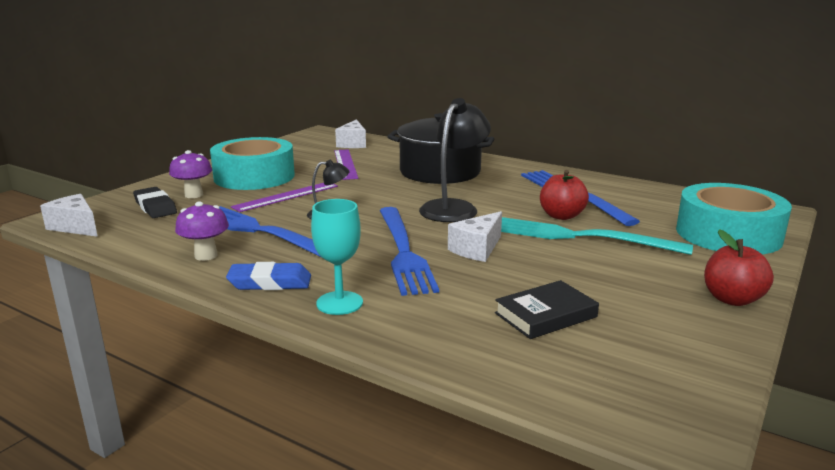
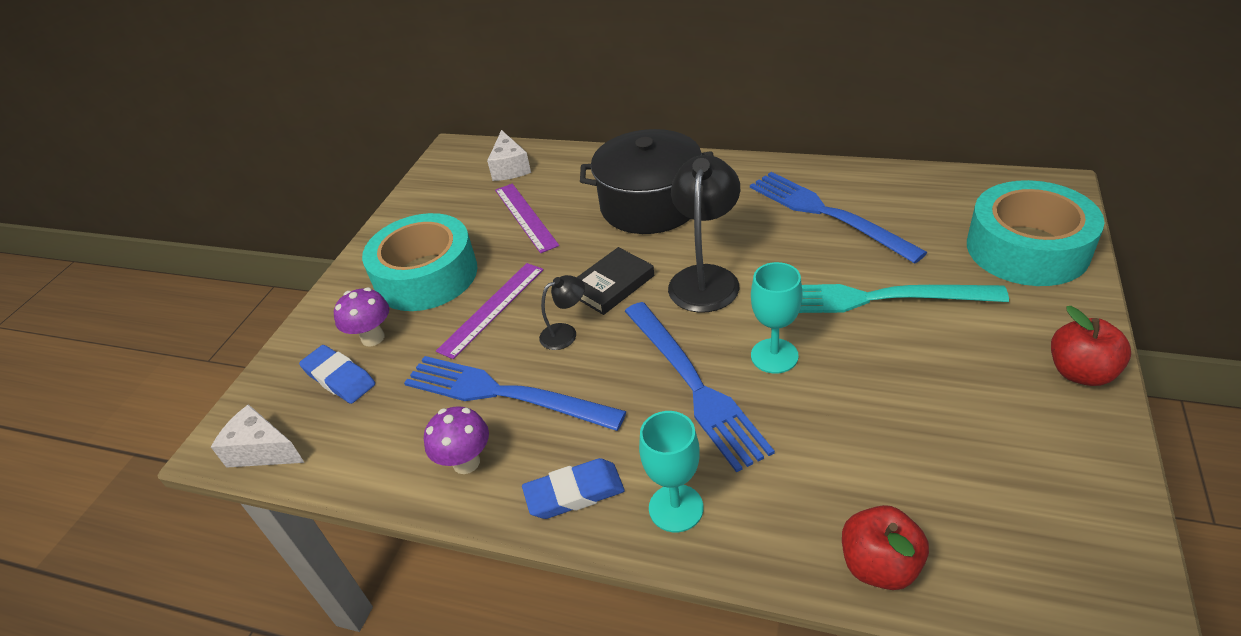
camera: 10 degrees left, 20 degrees up
(155, 207) = (339, 378): black eraser -> blue eraser
(477, 249) = (774, 356): white cheese -> turquoise goblet
(545, 315) = (907, 460): black book -> black book (612, 285)
(561, 216) = (835, 261): red apple -> red apple (879, 565)

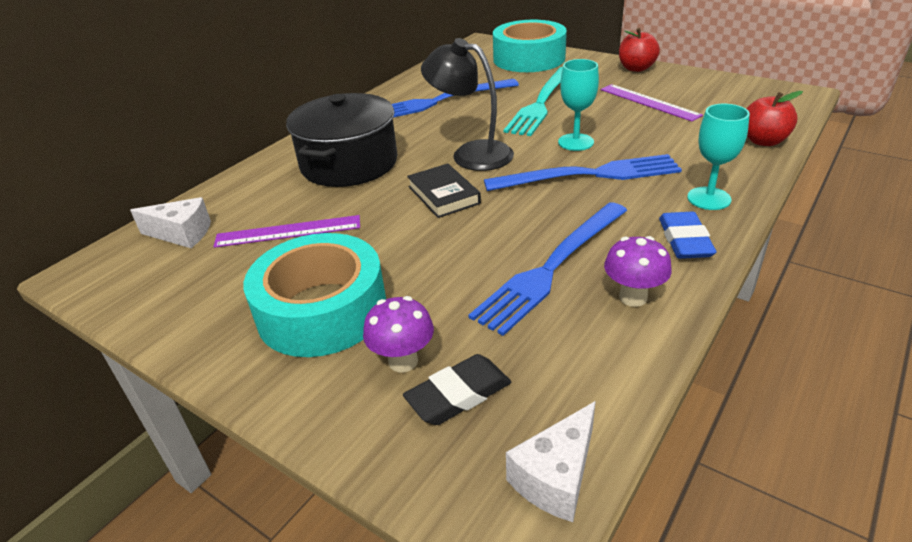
camera: 75 degrees left, 5 degrees down
(339, 378) = (458, 395): blue eraser -> black eraser
(492, 309) = (422, 265): purple ruler -> purple ruler (649, 102)
(565, 333) = (491, 225): black lamp -> none

